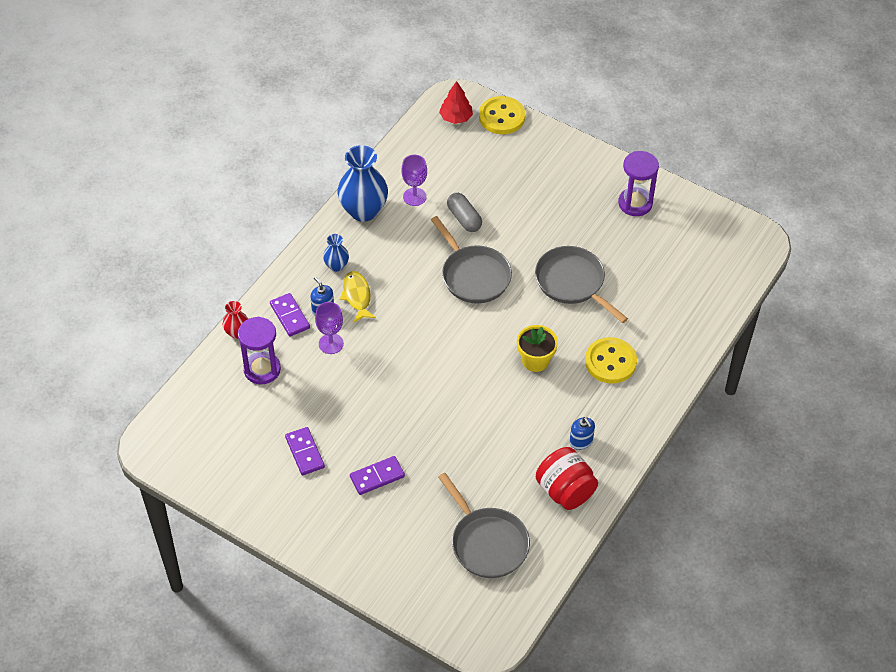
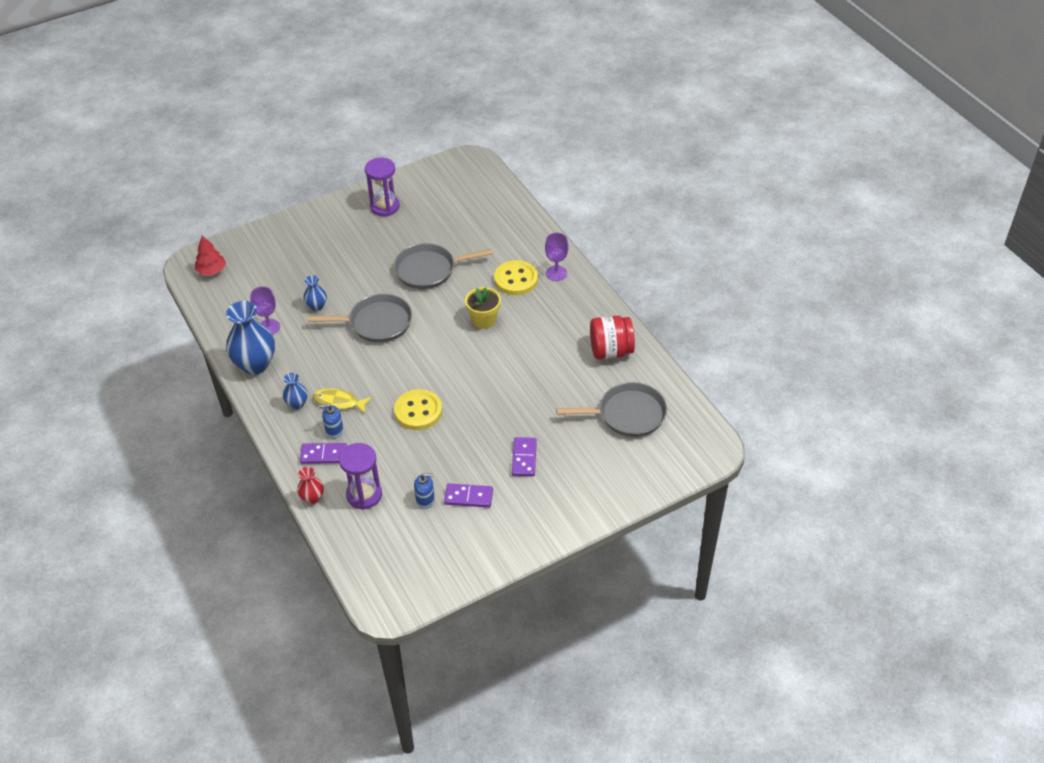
camera: 60 degrees left, 5 degrees down
(331, 344) = (373, 438): purple goblet -> purple goblet (556, 273)
(464, 218) = (317, 306): grey capsule -> blue vase
(501, 117) = (236, 244): yellow button -> yellow button (418, 411)
(581, 441) = (574, 324): blue soap dispenser -> blue soap dispenser (425, 499)

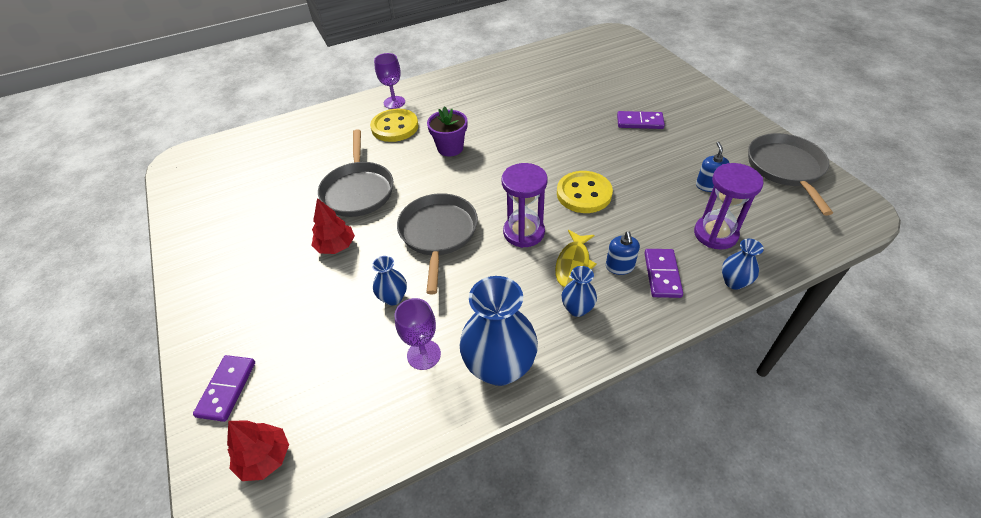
camera: 85 degrees left, 0 degrees up
(312, 498) = (734, 282): red vase -> blue vase
(368, 268) = (336, 246): none -> red tree
(384, 206) = (221, 234): purple hourglass -> purple hourglass (524, 232)
(468, 497) = (697, 156): purple domino -> purple domino (227, 389)
(484, 320) = (450, 148): yellow flower pot -> purple flower pot
(611, 351) = (504, 75): red jar -> none
(627, 414) = (580, 68): grey pan -> grey pan (786, 168)

